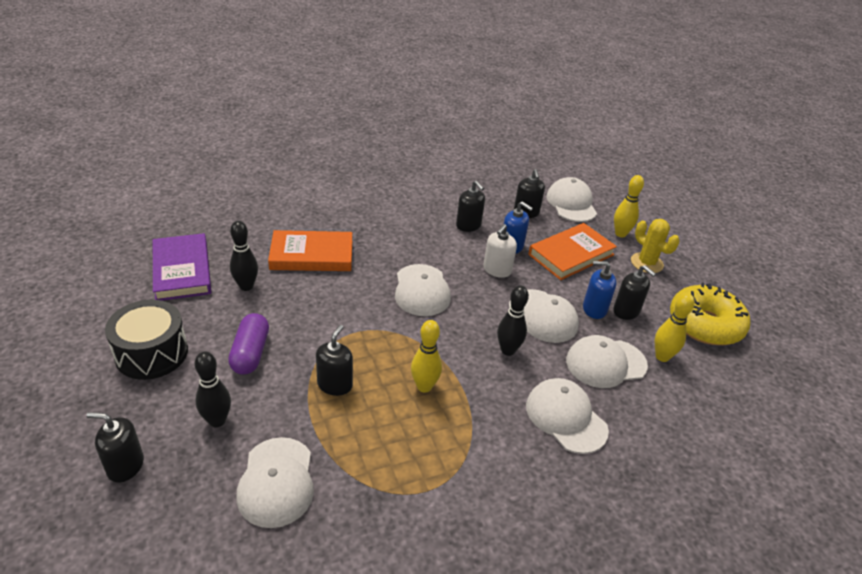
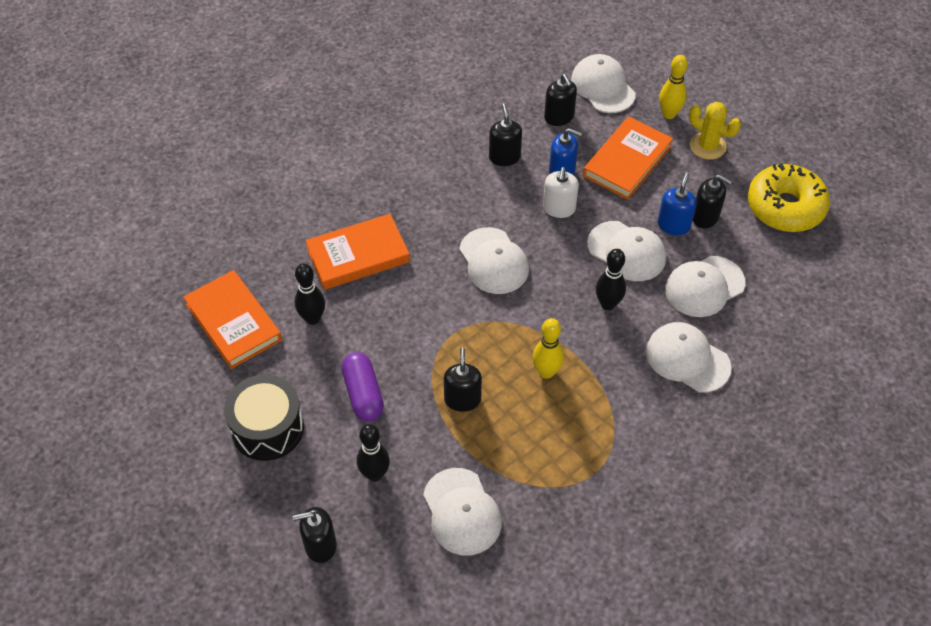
camera: 15 degrees left, 15 degrees up
(182, 270) = (233, 322): purple book -> orange book
(468, 225) = (504, 157): black soap dispenser -> black soap dispenser turned 135 degrees counterclockwise
(594, 309) = (673, 225): blue soap dispenser -> blue soap dispenser turned 120 degrees clockwise
(662, 357) = (754, 260): yellow bowling pin -> none

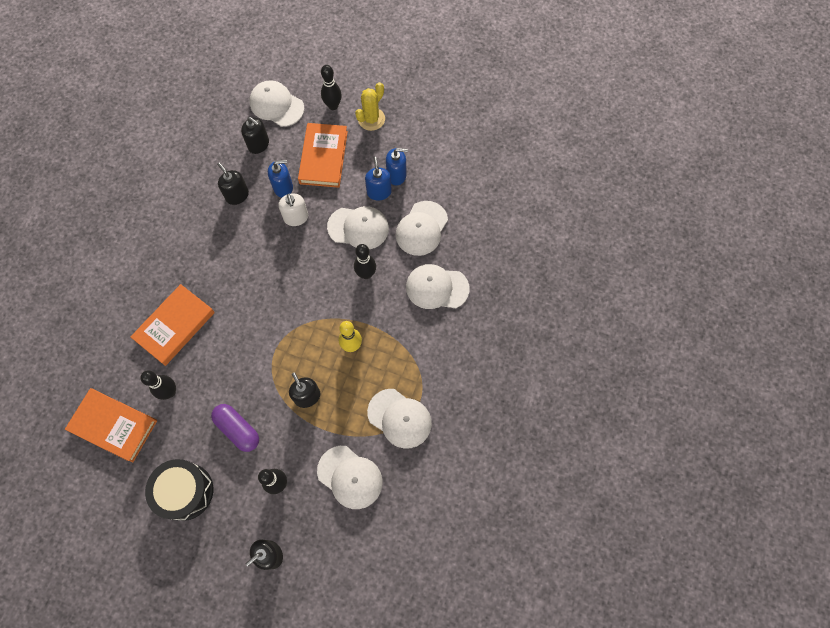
camera: 30 degrees left, 15 degrees up
(493, 261) = (273, 281): white cap -> white cap (399, 418)
(669, 114) = (333, 106): yellow bowling pin -> black bowling pin
(705, 217) = (396, 175): black soap dispenser -> blue soap dispenser
(707, 146) = (371, 119): yellow cactus -> yellow cactus turned 60 degrees counterclockwise
(785, 207) = (444, 142): yellow donut -> none

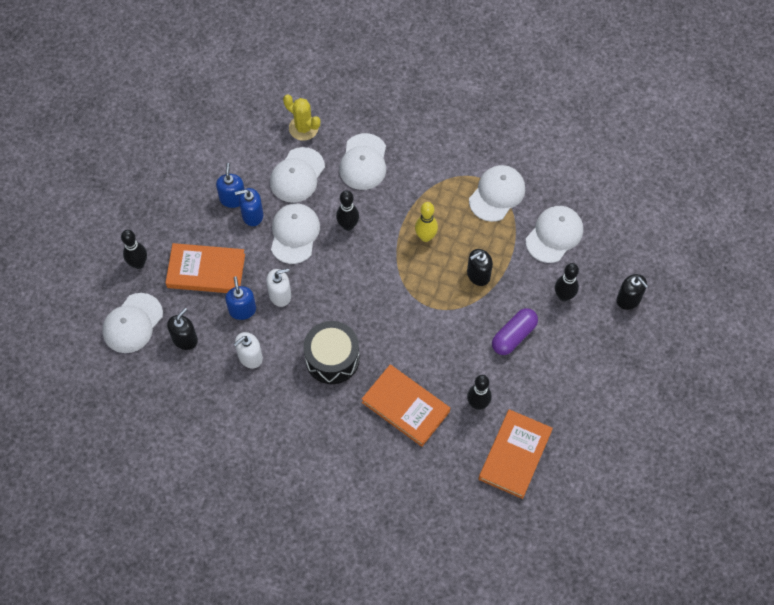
camera: 90 degrees left, 5 degrees down
(185, 491) = (576, 379): black drum -> black drum (332, 358)
(237, 195) = (250, 357): black soap dispenser -> white soap dispenser
(371, 119) = (159, 224): yellow cactus -> yellow cactus (303, 128)
(421, 228) = (297, 175): white cap -> white cap turned 90 degrees clockwise

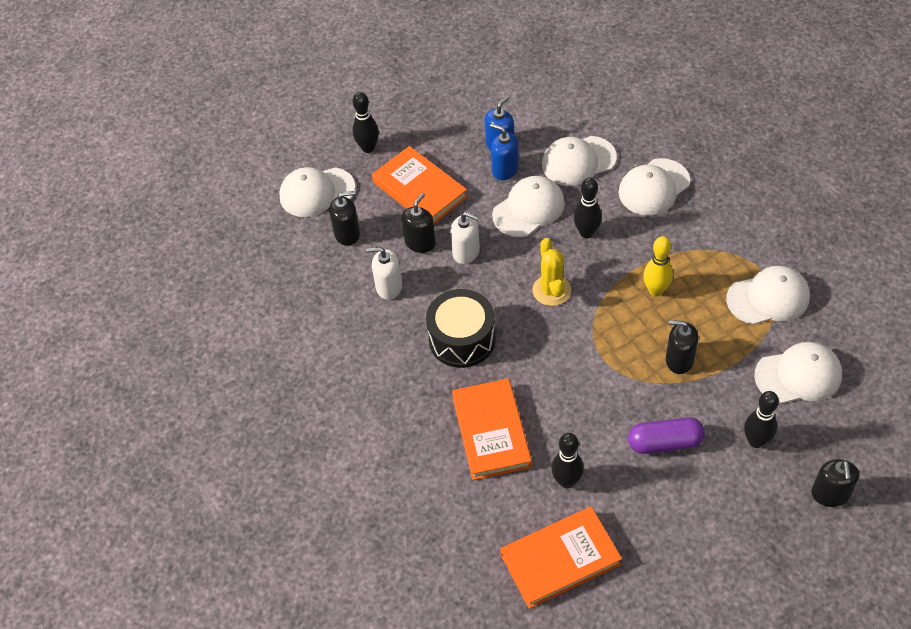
camera: 45 degrees right, 10 degrees down
(242, 310) = (420, 242): blue soap dispenser -> black soap dispenser
(303, 128) = (622, 125): yellow cactus -> yellow cactus (551, 290)

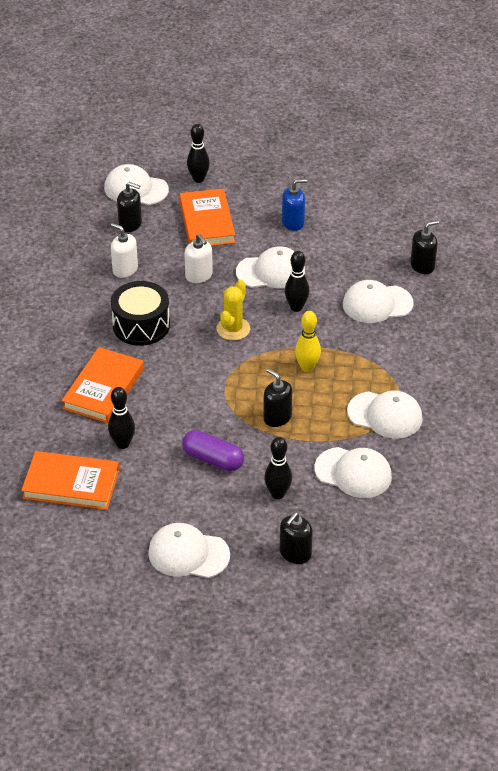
camera: 30 degrees right, 10 degrees down
(420, 242) = (173, 254): black soap dispenser -> black soap dispenser (422, 266)
(505, 169) = (280, 239): blue soap dispenser -> none
(578, 161) = (339, 260): white cap -> white cap (188, 554)

